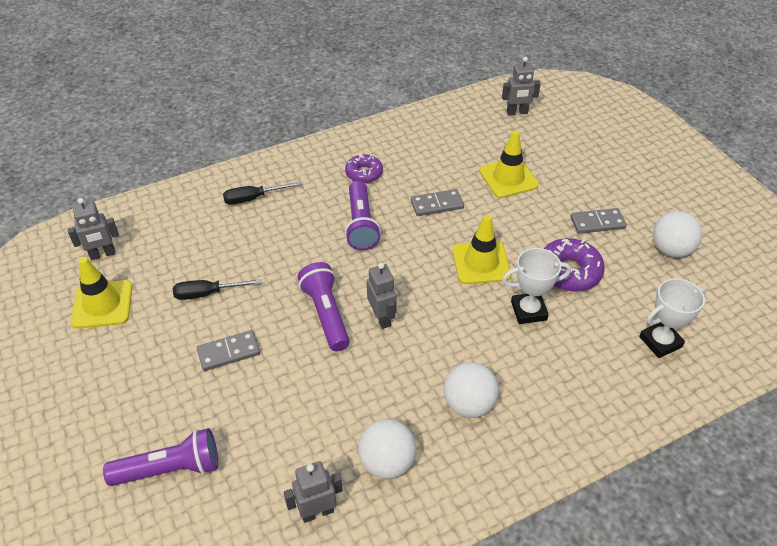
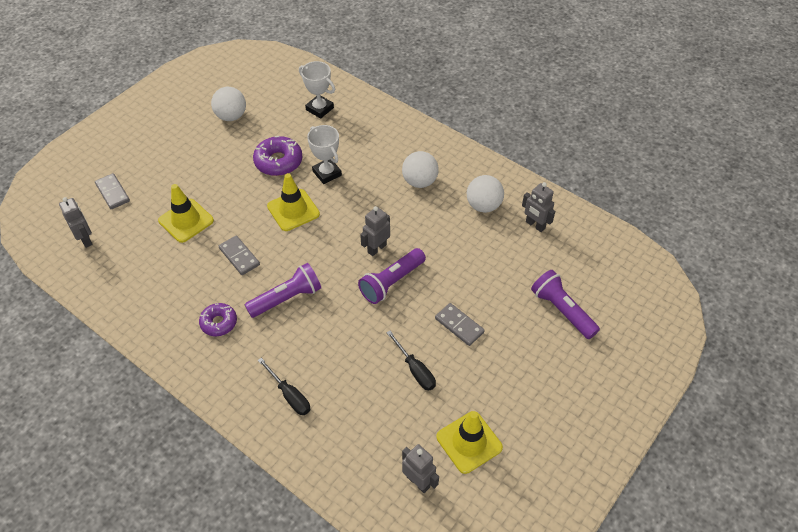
camera: 115 degrees left, 5 degrees up
(597, 223) = (219, 157): grey domino -> grey domino (112, 193)

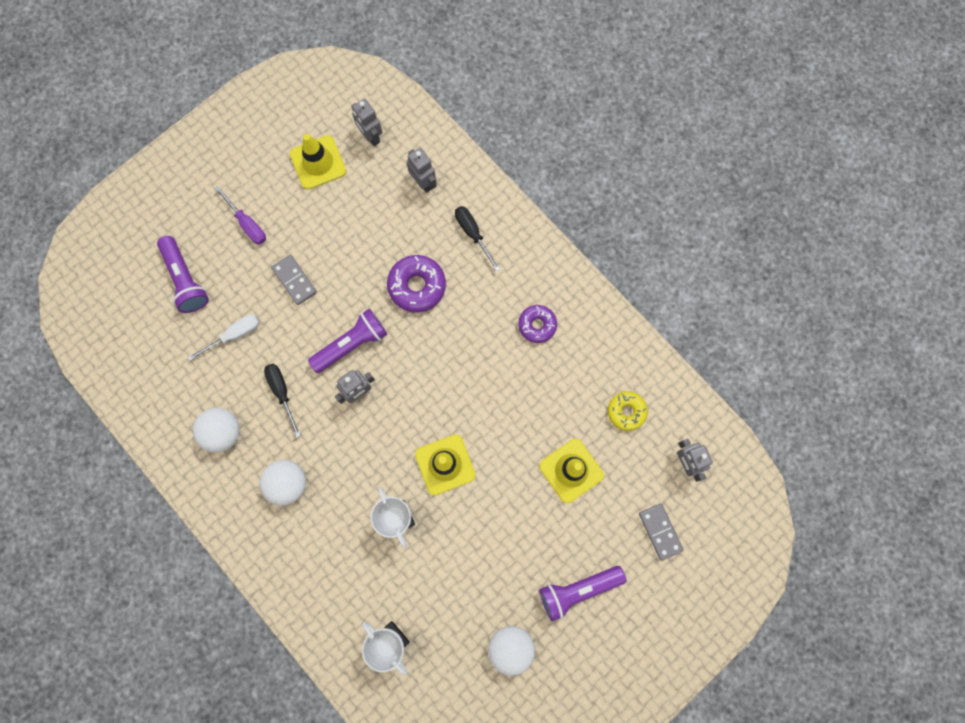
camera: 170 degrees left, 25 degrees up
(135, 267) = (626, 411): none -> yellow donut
(239, 256) = (511, 407): grey domino -> none
(278, 161) = (455, 549): purple donut -> purple donut (417, 286)
(287, 298) = (465, 343): purple flashlight -> purple flashlight (578, 590)
(415, 370) = (349, 240): black screwdriver -> black screwdriver (282, 392)
(500, 273) = (234, 335): none -> white screwdriver
(522, 368) = (247, 224): none -> purple screwdriver
(535, 225) = (173, 393): grey robot -> grey robot (423, 182)

